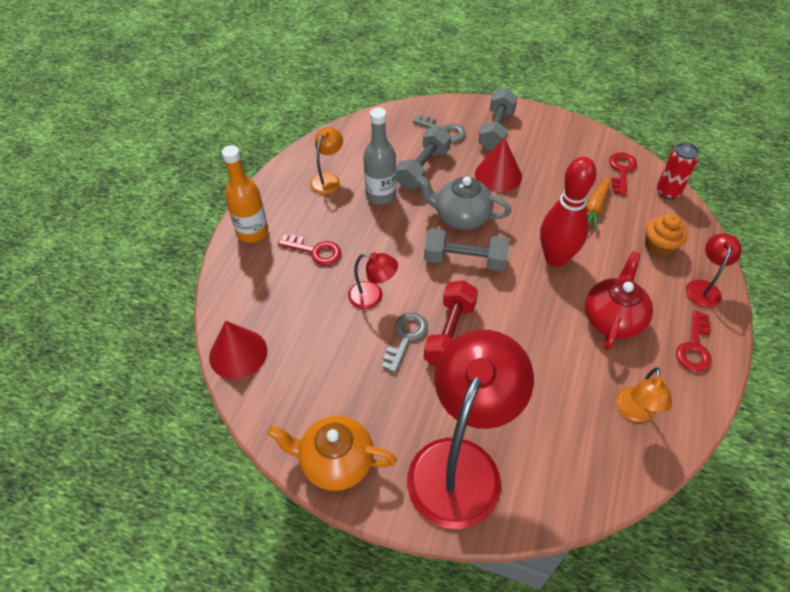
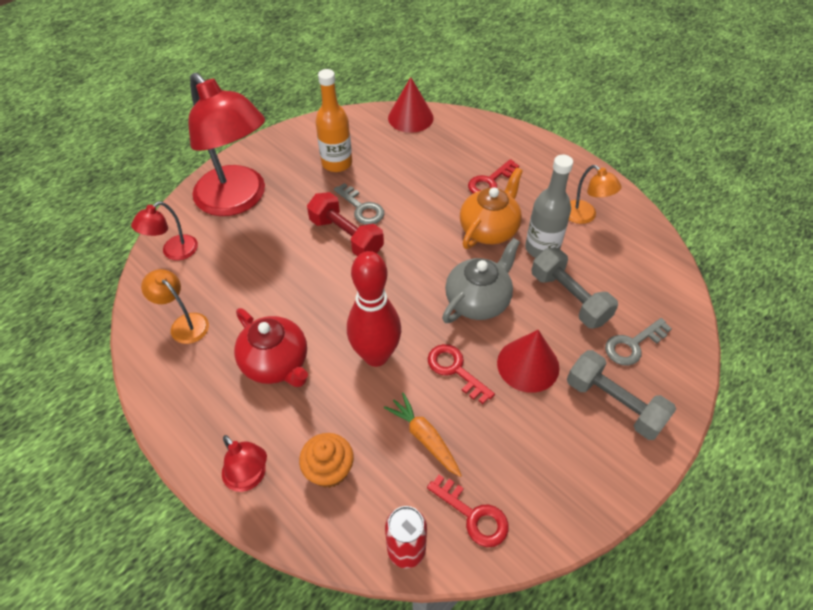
camera: 115 degrees right, 0 degrees up
(252, 232) = (534, 150): orange bottle -> orange bottle (337, 163)
(336, 462) = (291, 141): orange teapot -> orange teapot (489, 230)
(372, 297) = (416, 202): red lamp -> red lamp (174, 252)
(464, 260) = (418, 279): grey dumbbell -> none
(694, 347) = (198, 414): red key -> red key (455, 370)

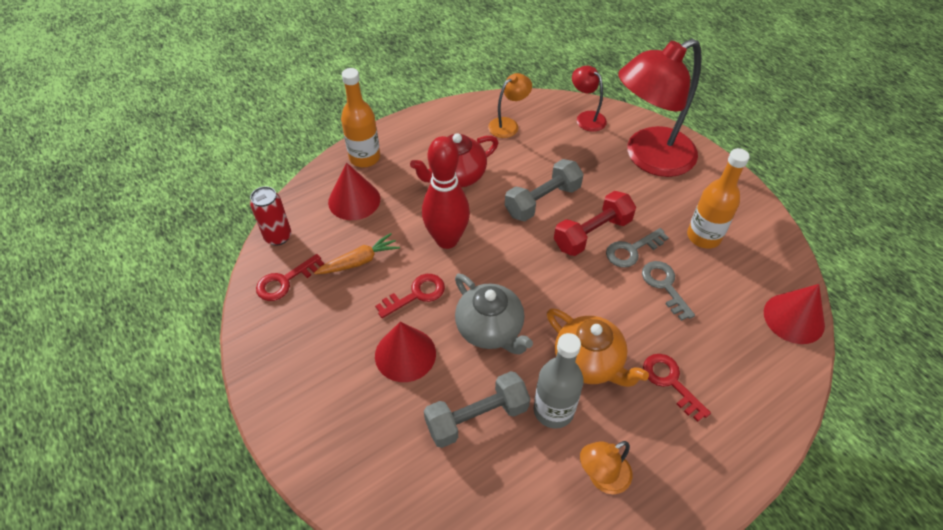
camera: 100 degrees right, 0 degrees up
(249, 478) = (364, 158): red lamp -> orange bottle
(329, 470) = (354, 200): orange cupcake -> red cone
(614, 403) = (341, 418): grey dumbbell -> grey dumbbell (542, 201)
(633, 345) = (401, 462): grey key -> grey key (664, 286)

